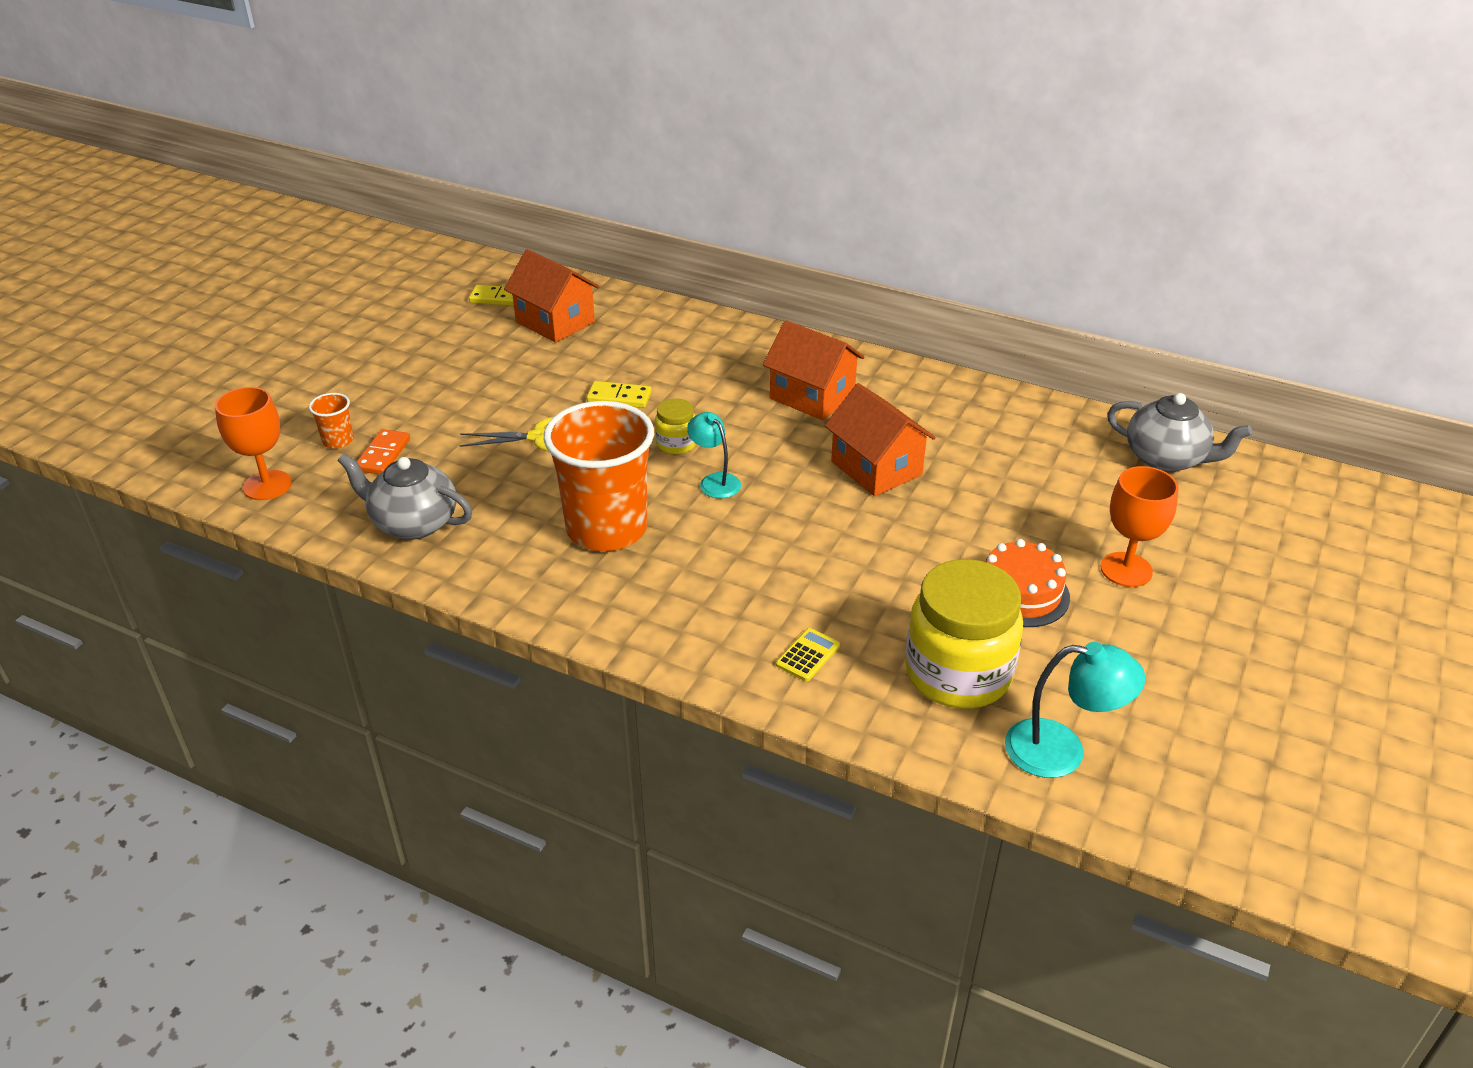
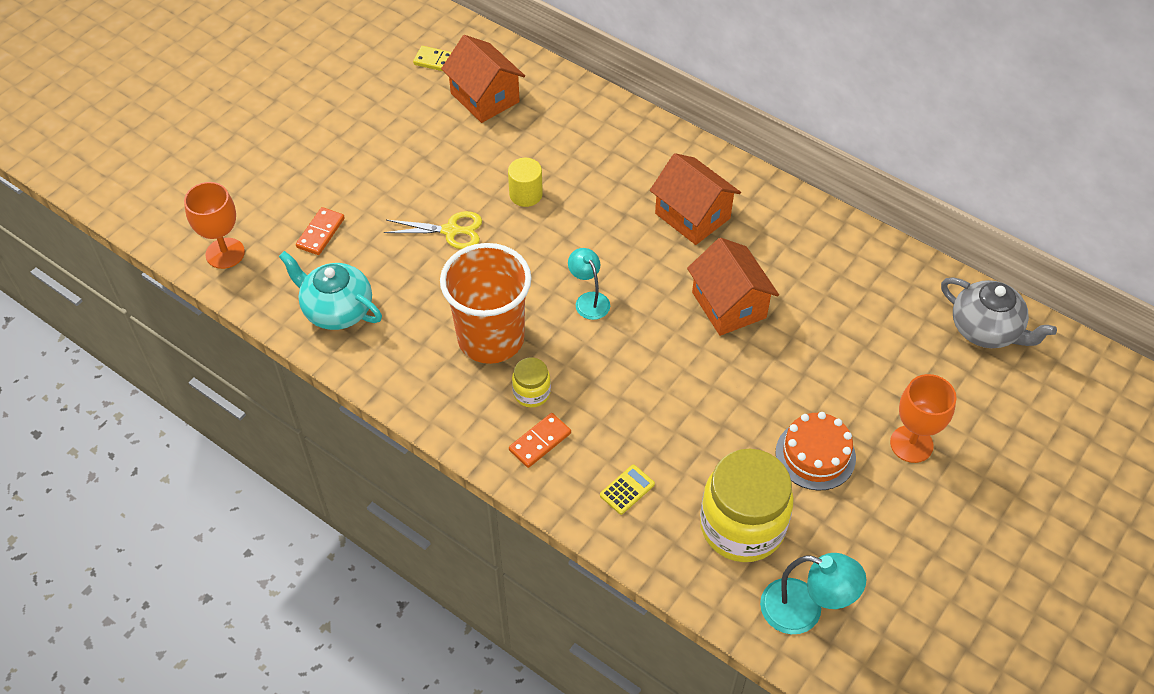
camera: 10 degrees right, 15 degrees up
(338, 441) = (285, 212): orange cup -> none
(413, 523) = (337, 310): grey teapot -> turquoise teapot
(619, 397) = (526, 194): yellow domino -> yellow cylinder
(676, 444) = (564, 254): yellow jar -> yellow jar (531, 393)
(689, 621) = (540, 442): none -> orange domino

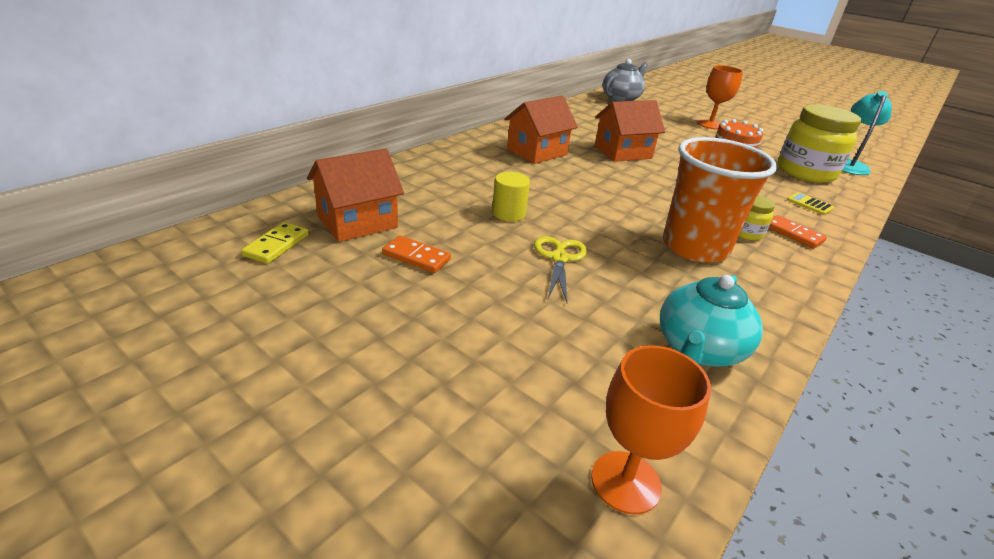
camera: 90 degrees left, 20 degrees down
(321, 233) = (570, 361): orange domino -> orange domino (416, 257)
(589, 300) = (633, 198): turquoise lamp -> none

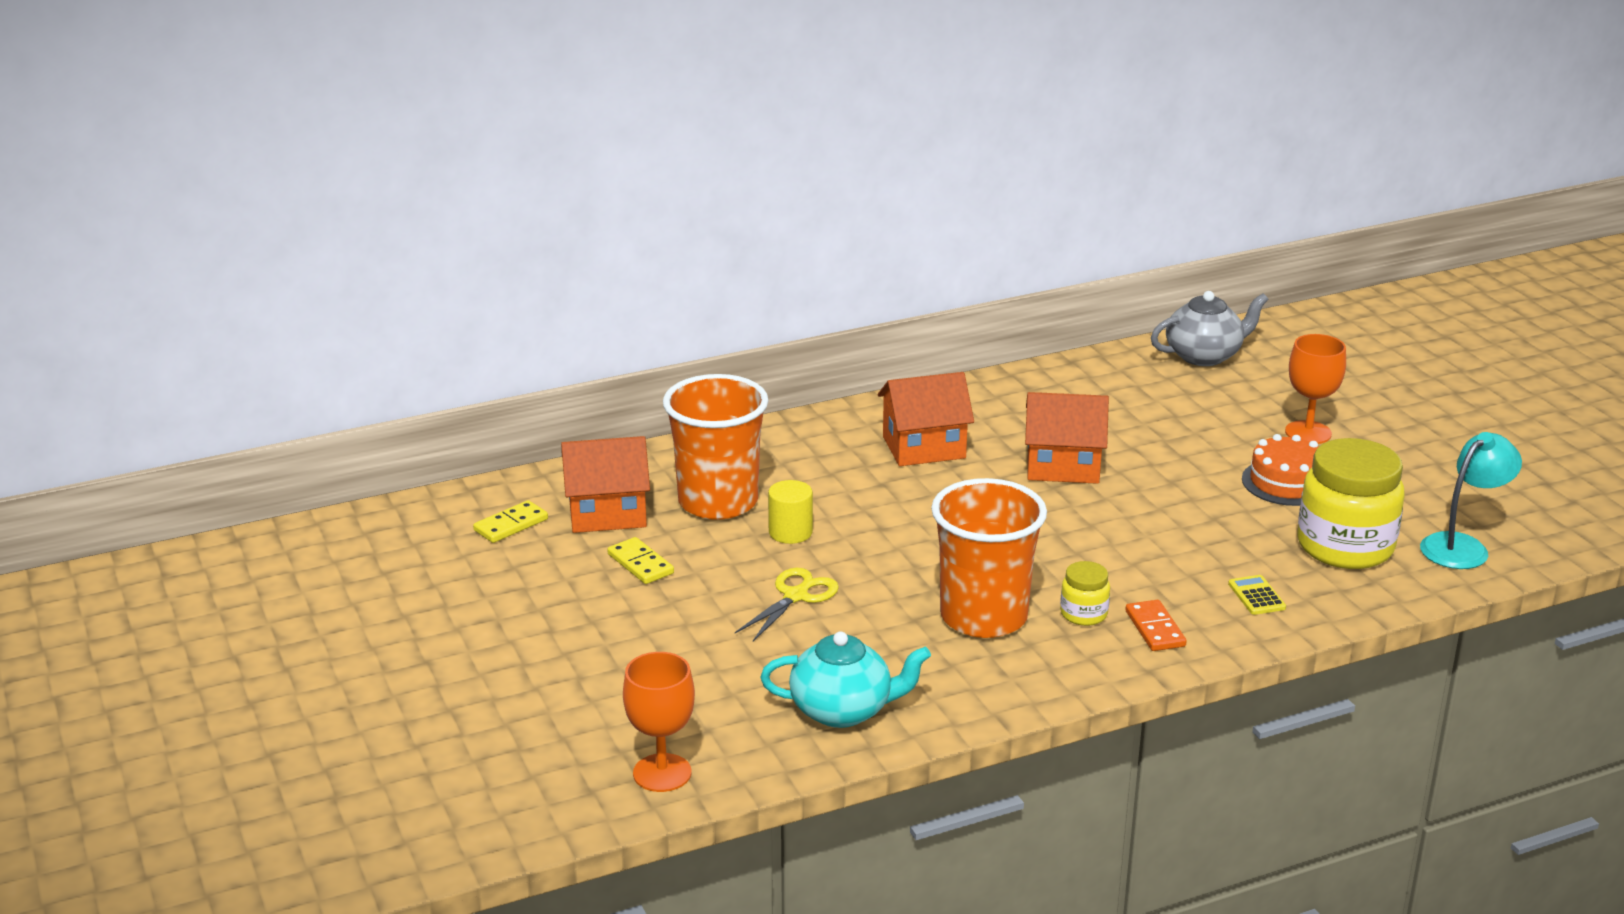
camera: 30 degrees right, 5 degrees down
(416, 257) = (640, 564): orange domino -> yellow domino
(438, 201) = (718, 502): none -> orange cup
(698, 349) = (843, 710): turquoise teapot -> turquoise teapot turned 150 degrees counterclockwise

